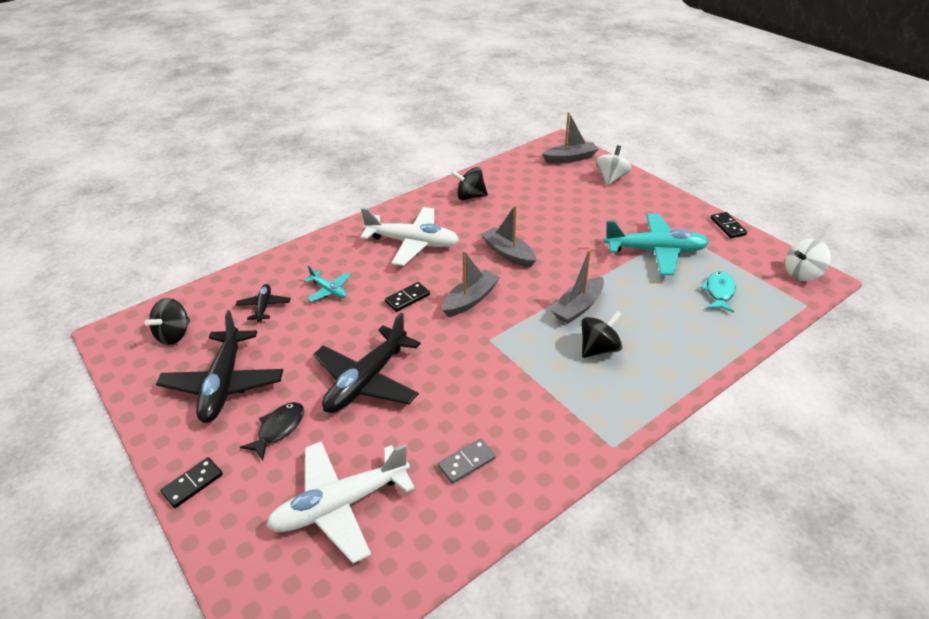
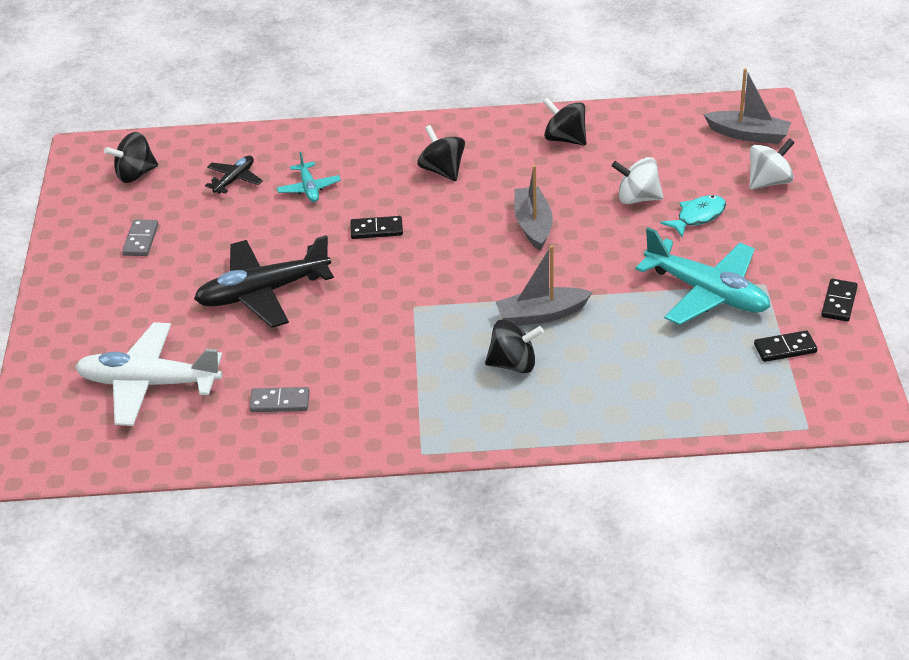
camera: 35 degrees right, 0 degrees up
(193, 484) = (53, 313): black domino -> black domino (785, 349)
(224, 384) = (140, 240): black plane -> grey domino
(279, 429) = (153, 300): black fish -> none
(412, 243) = (442, 170): white plane -> black spinning top
(471, 299) = (438, 258): grey boat -> none
(719, 292) = (721, 369): turquoise fish -> turquoise fish (698, 217)
(802, 274) = (854, 394): white spinning top -> white spinning top (637, 198)

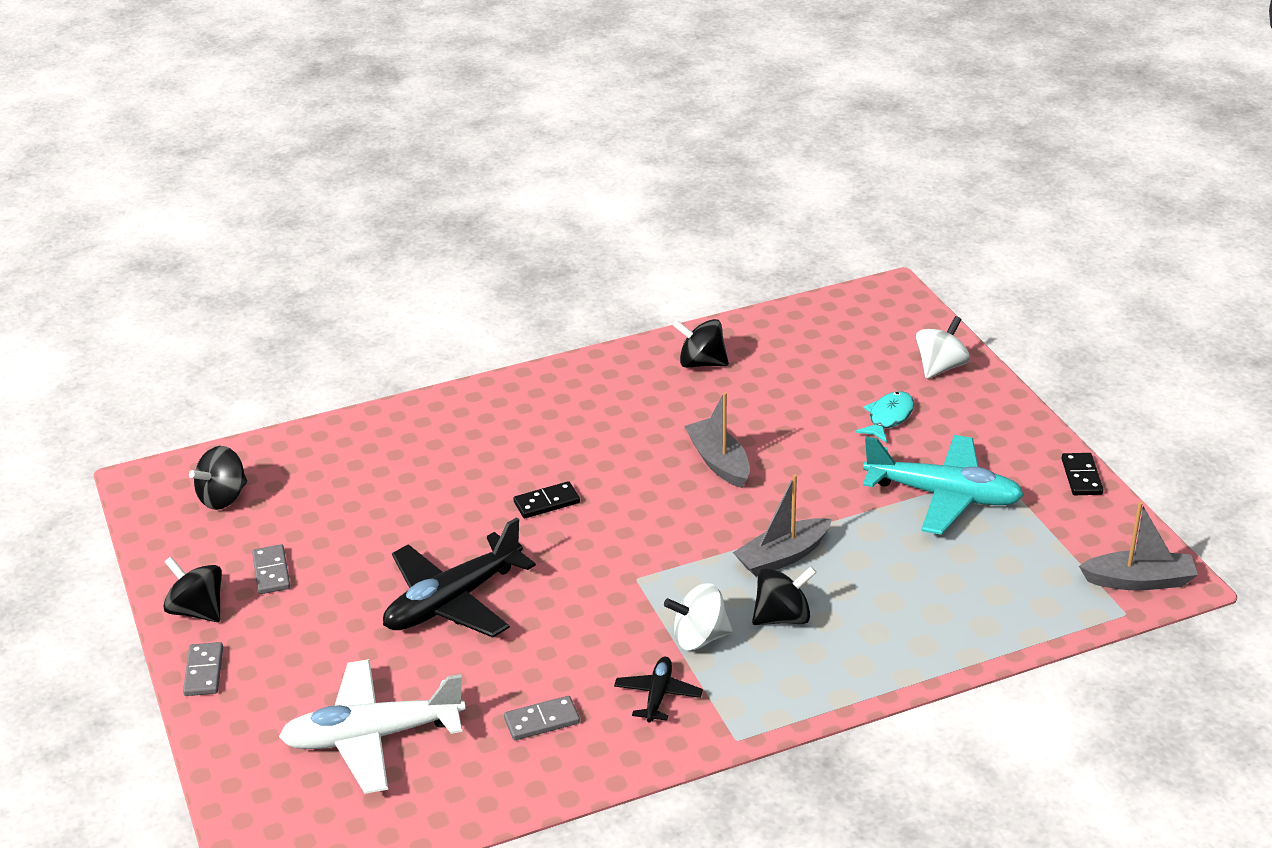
camera: 20 degrees left, 5 degrees down
(54, 306) = (204, 672): none -> grey domino
(234, 179) = (348, 480): black plane -> black plane (658, 695)
(309, 188) = (442, 472): turquoise plane -> none
(442, 170) = (585, 423): black spinning top -> black spinning top (198, 610)
(637, 198) = (814, 411): white spinning top -> white spinning top (699, 638)
(748, 135) = (891, 323): grey boat -> grey boat (1139, 581)
(785, 349) = (1056, 536): black domino -> none

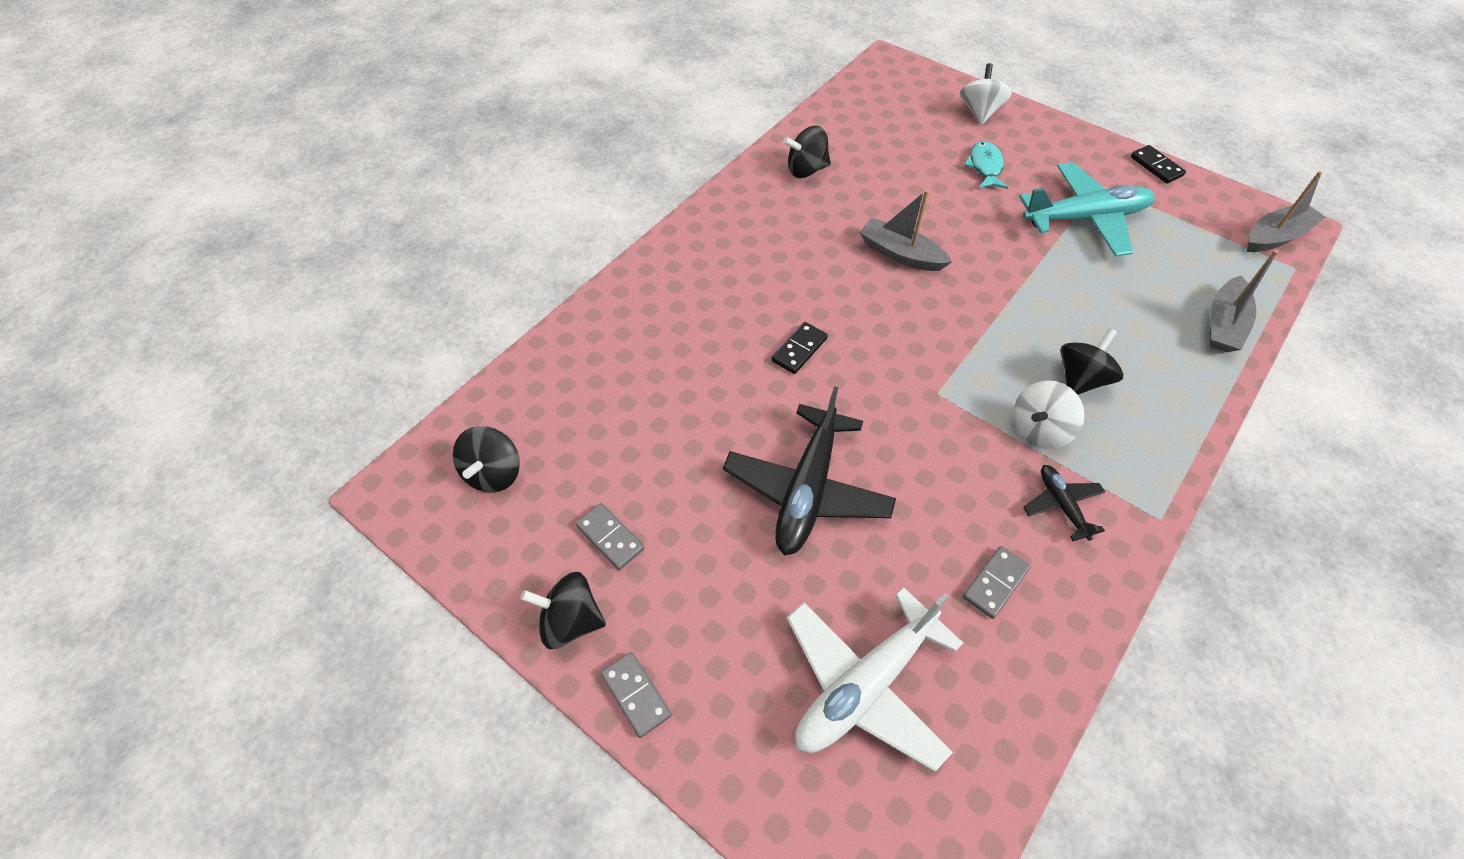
camera: 30 degrees left, 20 degrees up
(782, 557) = (1027, 322): grey boat -> grey boat (1223, 324)

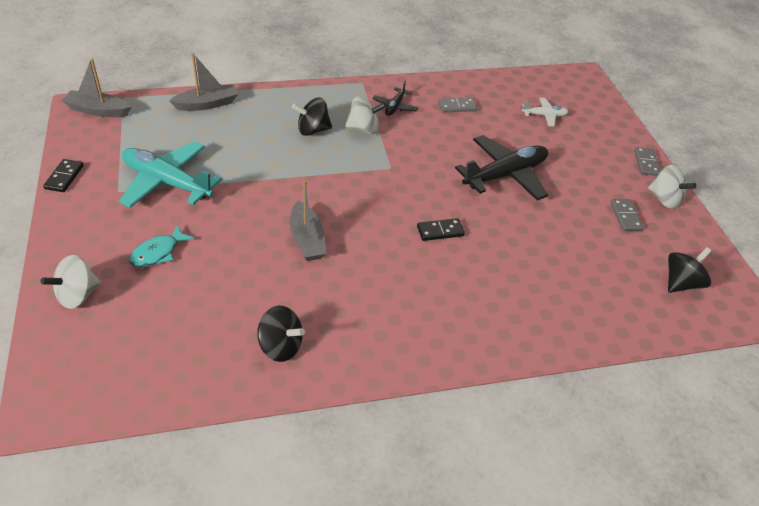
camera: 145 degrees left, 10 degrees down
(570, 621) = (664, 199): black spinning top -> white spinning top
(865, 685) = (544, 115): white plane -> white plane, size x0.50

